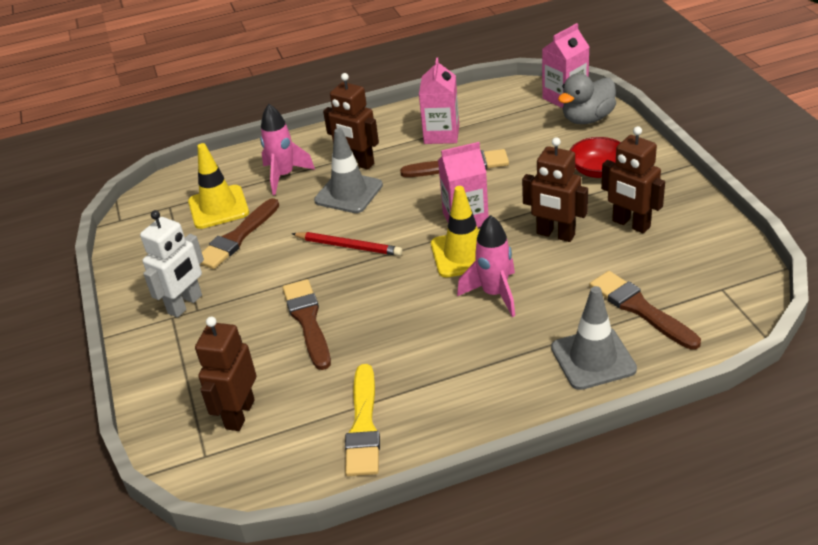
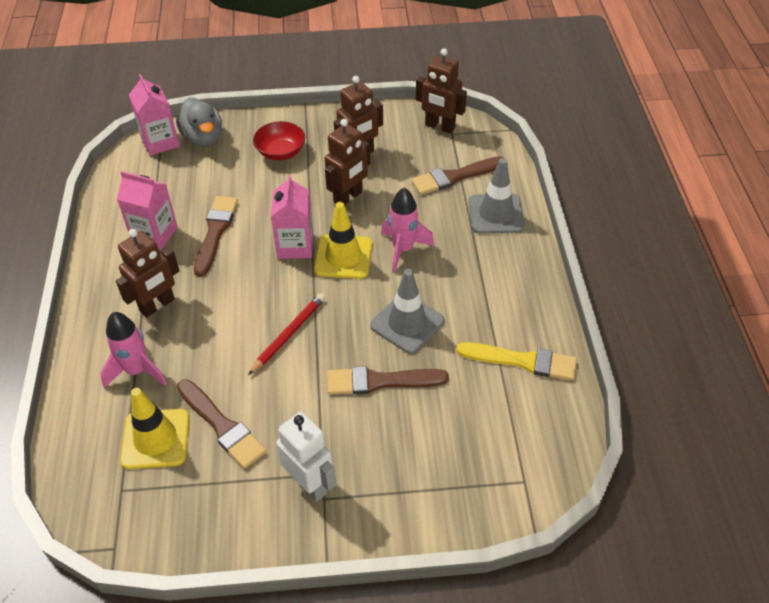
camera: 80 degrees left, 10 degrees up
(239, 414) = (482, 449): brown robot -> brown robot (439, 127)
(348, 193) = (204, 321): grey traffic cone -> grey traffic cone (407, 323)

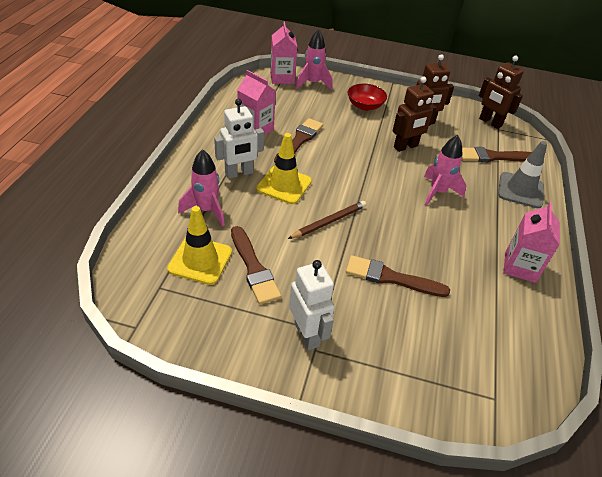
camera: 15 degrees right, 5 degrees down
(157, 305) = (239, 173): brown robot -> white robot
(203, 138) = (313, 83): grey duck -> pink rocket
(289, 334) = (329, 222): red pencil -> brown pencil
(295, 245) = (355, 165): pink carton -> pink carton (520, 267)
(343, 257) = (389, 183): yellow traffic cone -> yellow traffic cone (284, 185)
(407, 323) = (426, 243): grey traffic cone -> none
(522, 361) = (517, 302): yellow brush -> none

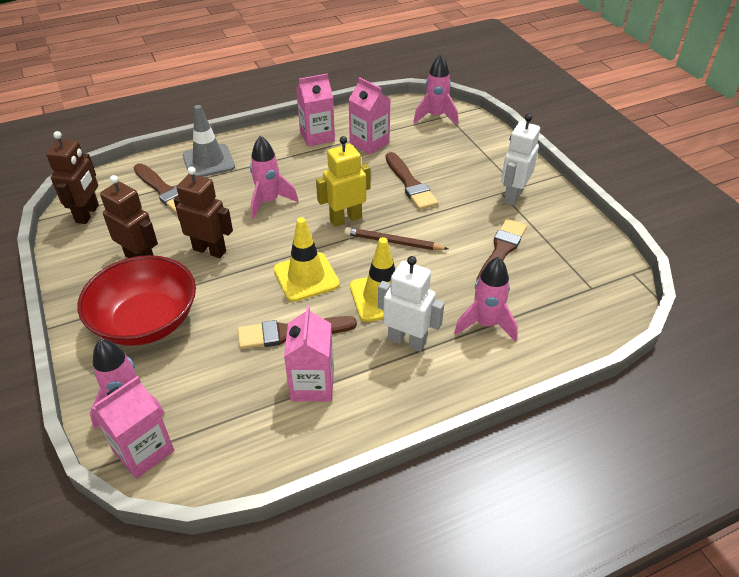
camera: 125 degrees left, 0 degrees up
(200, 260) = (538, 285): yellow traffic cone -> yellow traffic cone (306, 277)
(365, 106) = (146, 321): red bowl -> red bowl, size x1.78
(380, 215) = (345, 219): none -> yellow robot
(482, 294) = (369, 143): none -> pink carton
(499, 384) = (435, 117): none -> pink rocket

